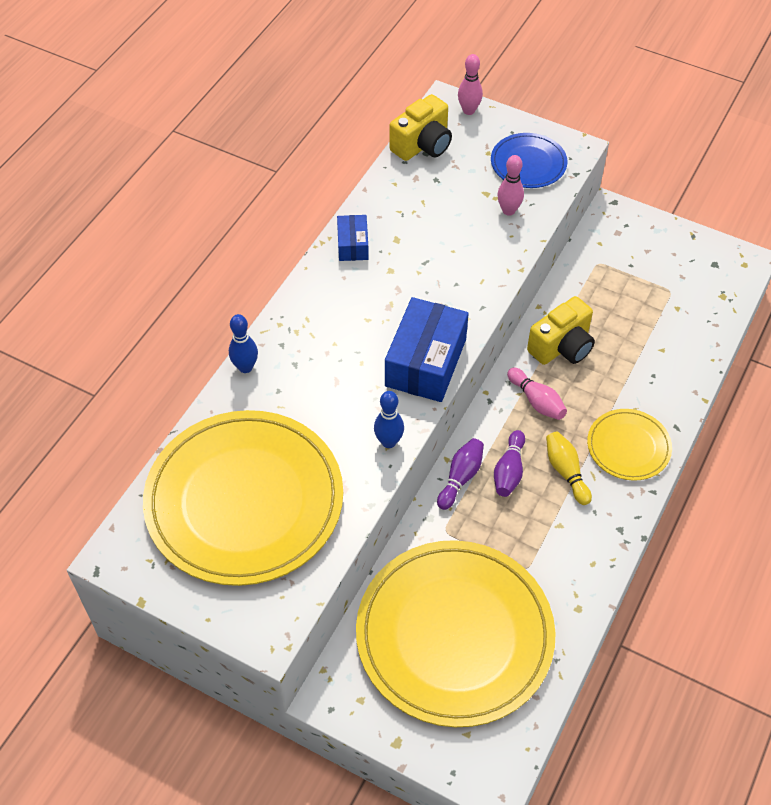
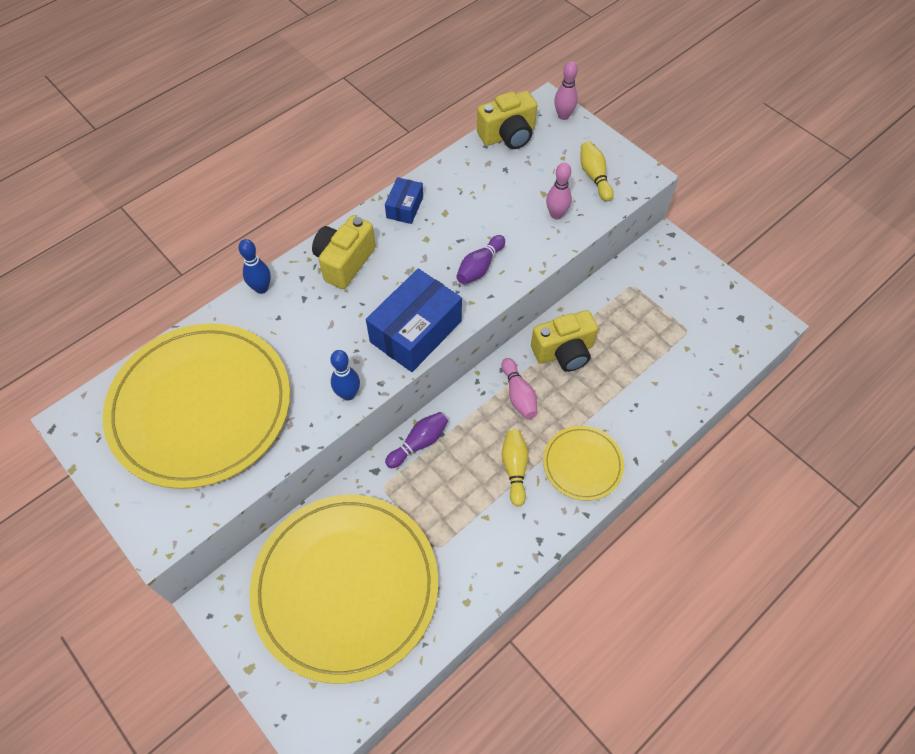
camera: 20 degrees right, 5 degrees up
(319, 316) = (344, 262): none -> yellow camera
(509, 471) = (464, 451): purple bowling pin -> purple bowling pin (480, 267)
(528, 163) = (594, 177): blue plate -> yellow bowling pin

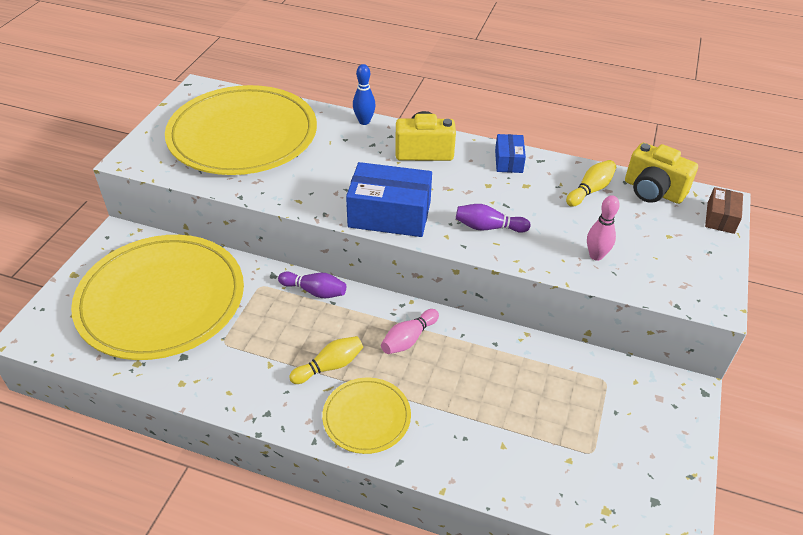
camera: 60 degrees right, 15 degrees down
(348, 394) = (302, 200): blue bowling pin -> none
(405, 207) = (508, 161): blue box -> blue box turned 75 degrees counterclockwise
(563, 116) = (720, 218): pink bowling pin -> brown box
(564, 352) = (480, 355): yellow camera -> none
(594, 177) = (670, 266): yellow bowling pin -> yellow bowling pin (590, 190)

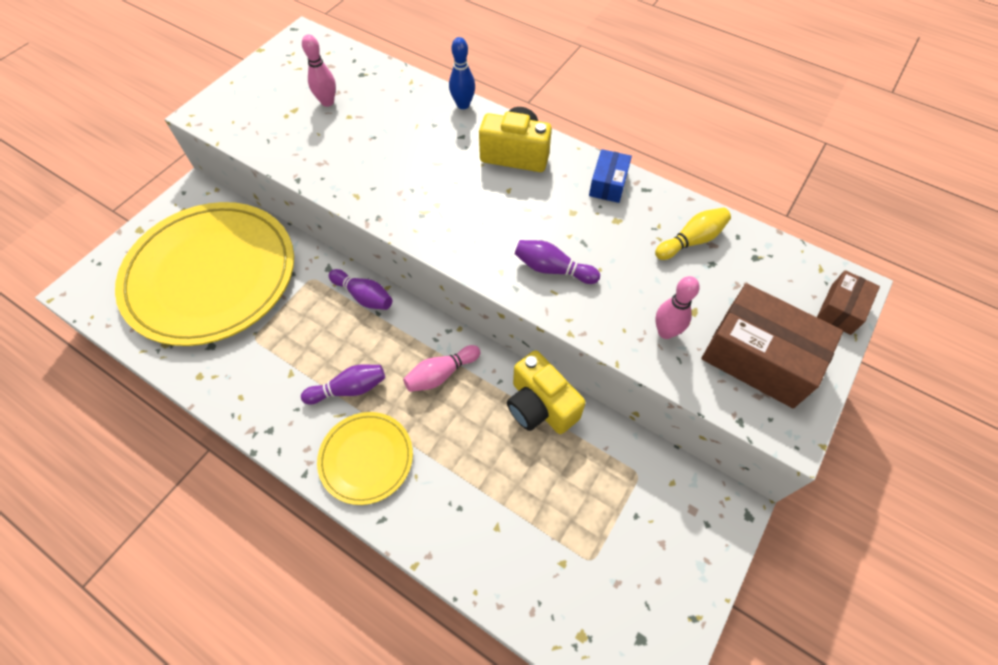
camera: 15 degrees right, 15 degrees up
(243, 135) = (327, 102): yellow plate -> pink bowling pin
(329, 366) = (349, 389): yellow bowling pin -> purple bowling pin
(389, 214) = (447, 231): blue box -> none
(653, 191) = (768, 255): yellow camera -> yellow camera (540, 406)
(673, 260) = (759, 357): none -> brown box

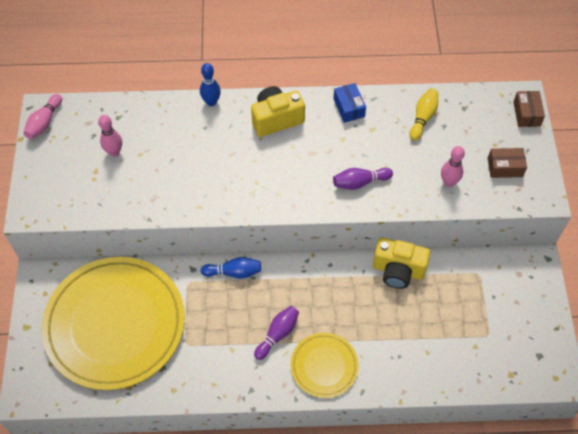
camera: 35 degrees left, 0 degrees up
(364, 296) = (234, 272): purple bowling pin -> blue bowling pin
(441, 374) = (325, 289): pink bowling pin -> pink bowling pin (44, 122)
(759, 357) = (505, 167): brown box -> brown box, size x0.53

